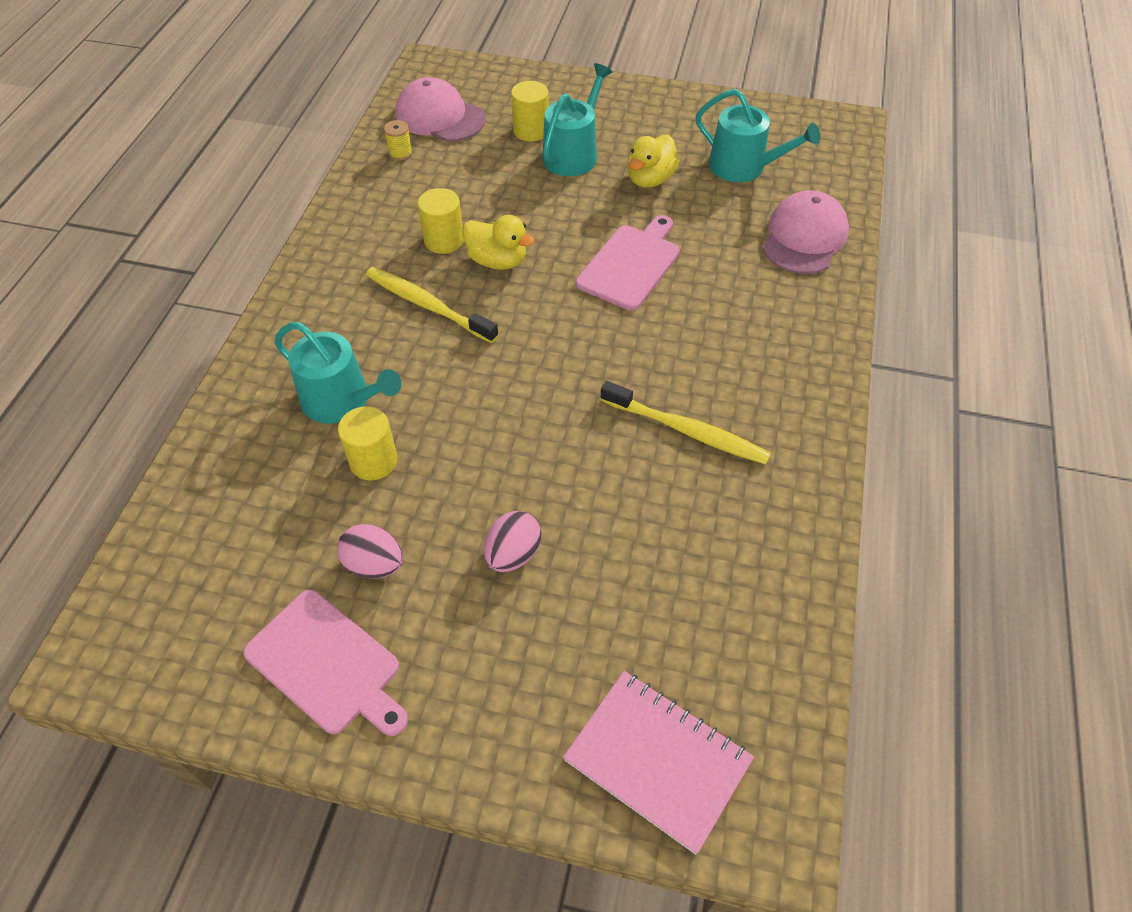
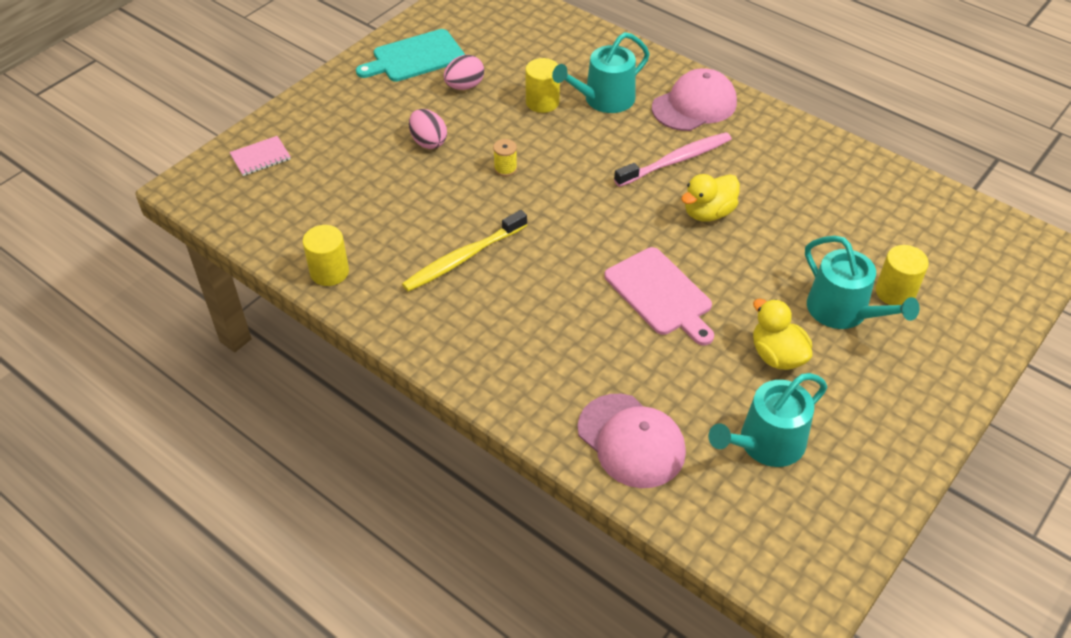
camera: 115 degrees right, 5 degrees down
(327, 664) = (415, 57): pink cutting board -> turquoise cutting board
(400, 153) = (889, 192): yellow spool -> yellow spool (505, 169)
(428, 305) = (676, 160): yellow toothbrush -> pink toothbrush
(439, 117) = (942, 233): pink cap -> pink cap (694, 105)
(444, 240) = (750, 188): yellow cylinder -> yellow cylinder (329, 272)
(657, 760) = (260, 157): pink notebook -> pink notebook, size x0.55

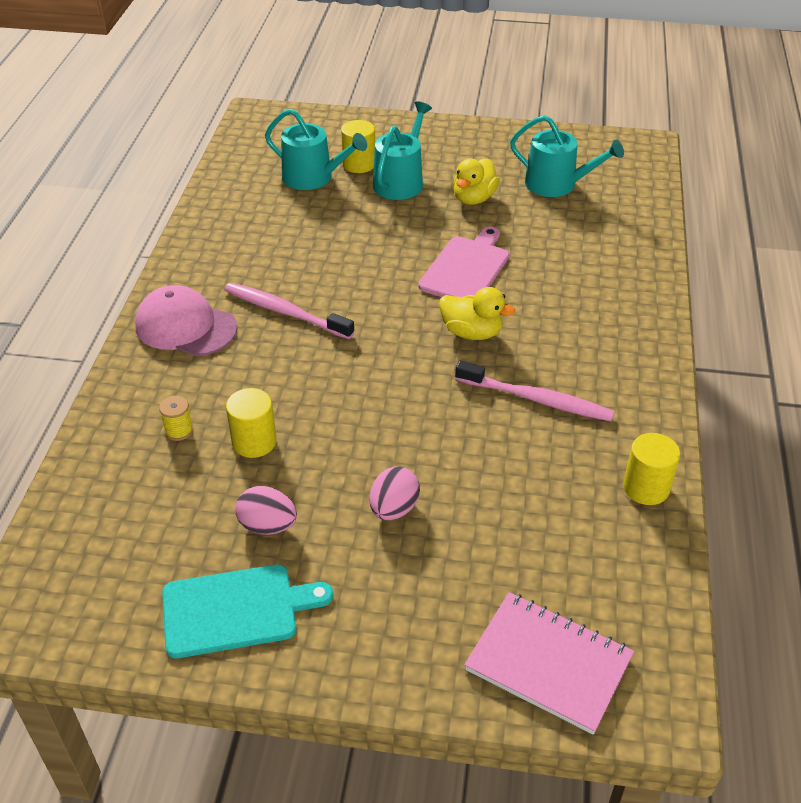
camera: 120 degrees left, 5 degrees down
(260, 157) = (548, 664): pink notebook -> pink notebook, size x1.83
(415, 57) = (236, 610): turquoise cutting board -> turquoise cutting board turned 45 degrees counterclockwise
(463, 258) = (537, 399): yellow toothbrush -> pink toothbrush
(505, 169) = (388, 424): yellow spool -> yellow spool (179, 431)
(604, 99) = (217, 394): turquoise watering can -> turquoise watering can (313, 177)
(631, 441) = (619, 238): pink cap -> none
(708, 213) = (344, 272): yellow duck -> yellow duck (471, 332)

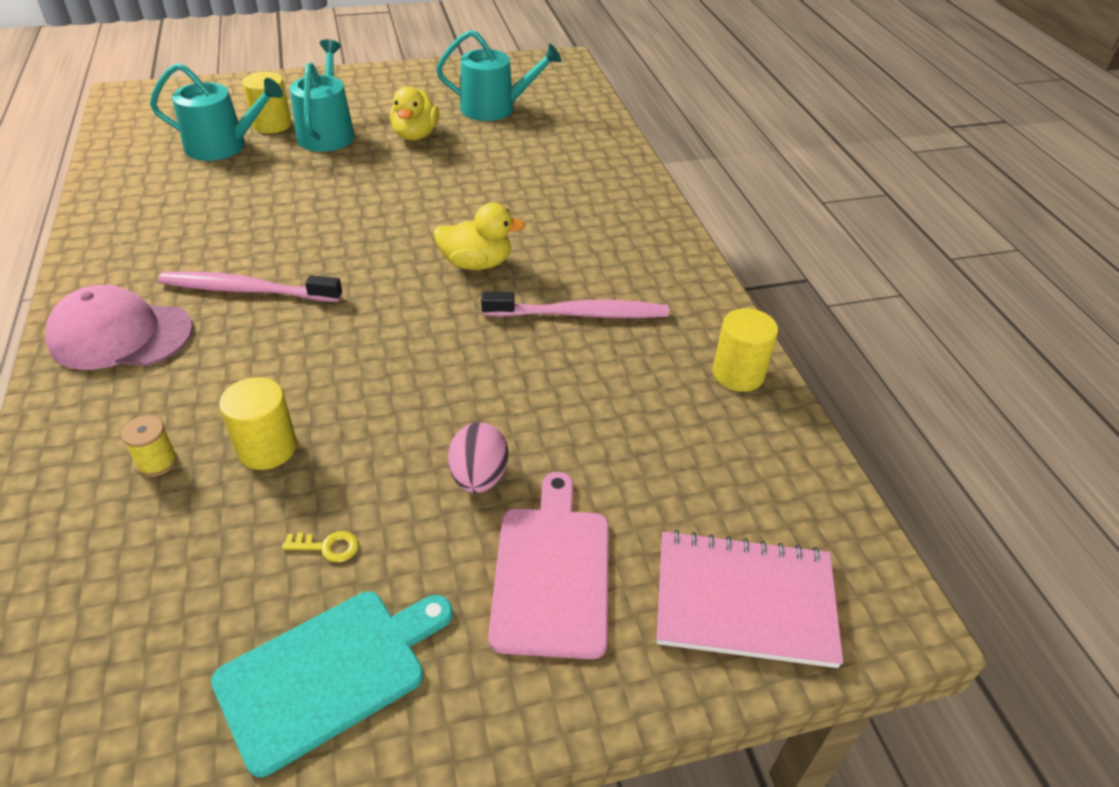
camera: 25 degrees left, 0 degrees up
(267, 526) = (327, 547): pink egg -> yellow key
(466, 268) = (439, 202): pink cutting board -> pink cutting board (552, 572)

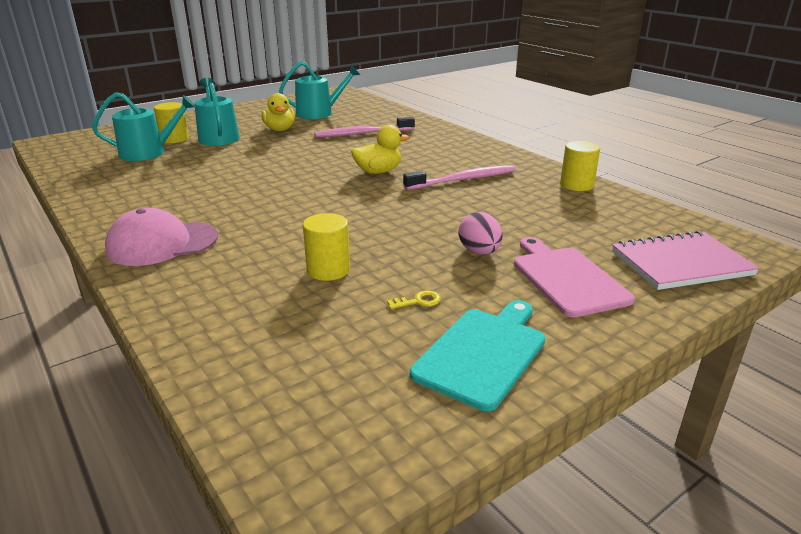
camera: 20 degrees left, 15 degrees down
(157, 462) = (256, 293): yellow spool -> none
(247, 290) = (236, 208): pink toothbrush -> pink toothbrush (362, 133)

